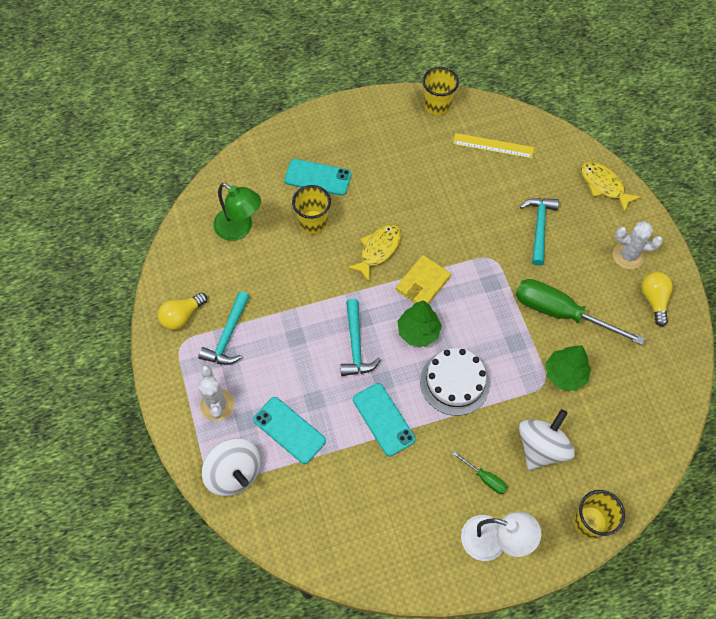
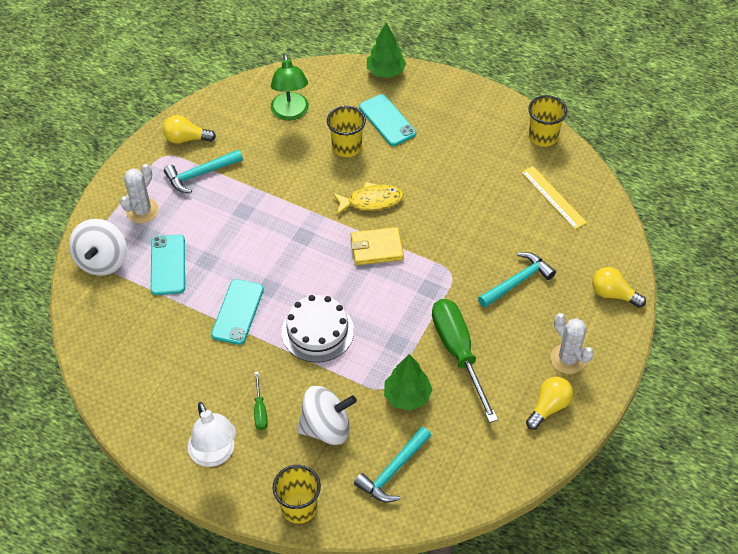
camera: 45 degrees right, 10 degrees down
(356, 345) = (278, 249): turquoise hammer -> turquoise hammer (393, 471)
(418, 332) = (333, 277): green tree -> green tree (385, 72)
(604, 185) = (613, 294): yellow fish -> yellow light bulb

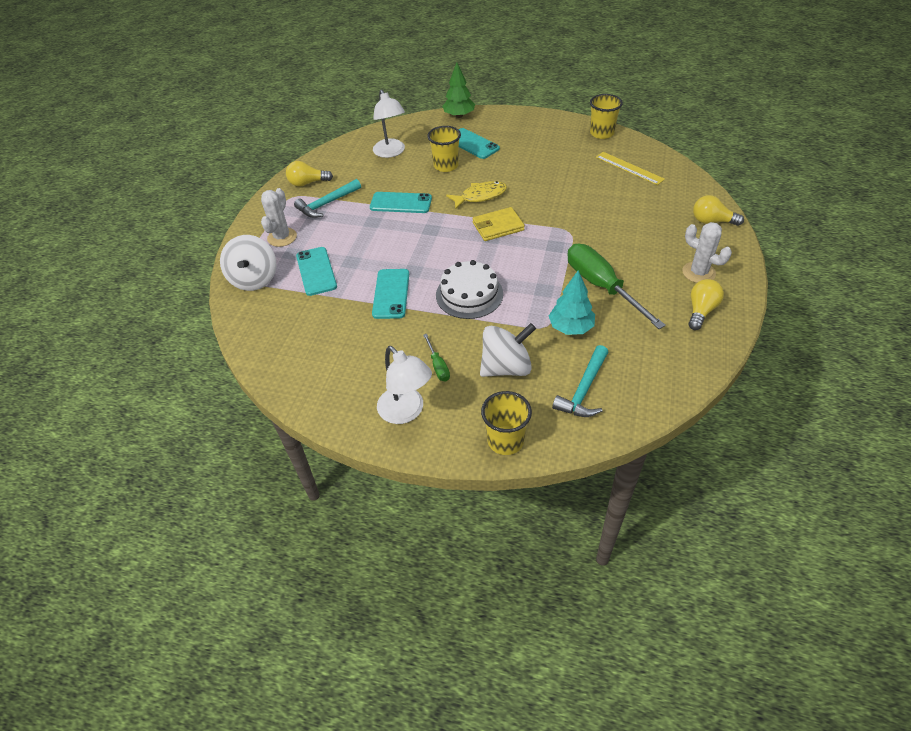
camera: 10 degrees left, 5 degrees down
(281, 191) = (401, 203): none -> turquoise phone
(290, 113) = (391, 152): green lamp -> white lamp
(407, 396) = (571, 327): green tree -> turquoise tree
(517, 281) = (628, 227): turquoise hammer -> none

